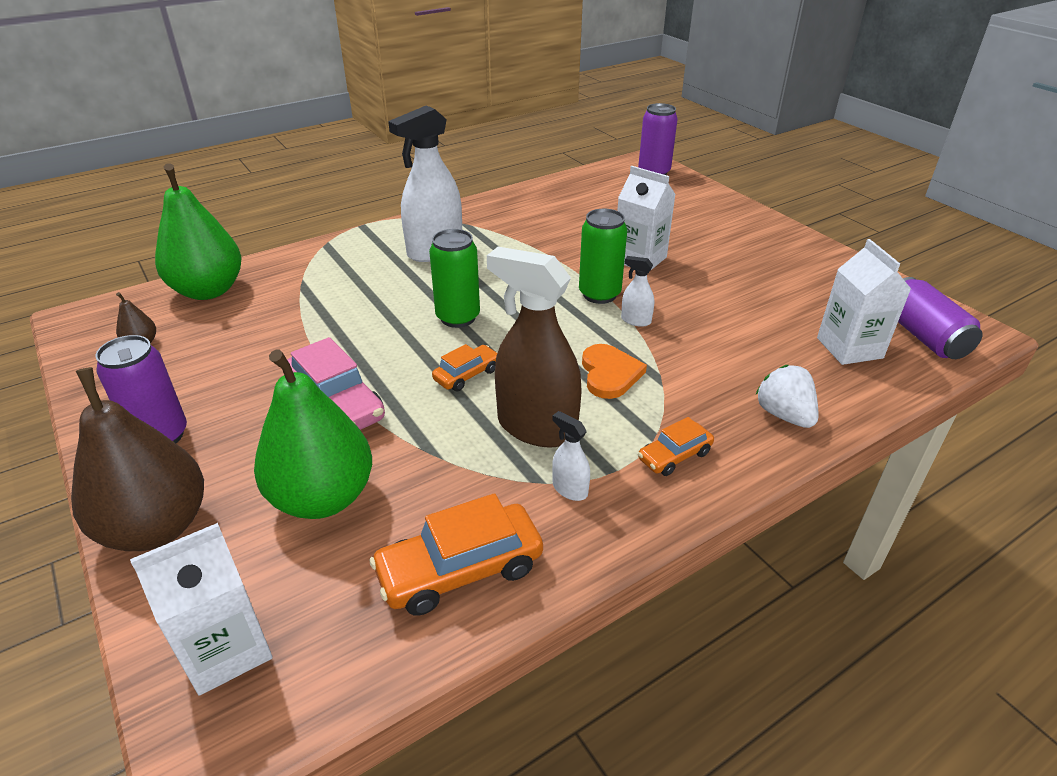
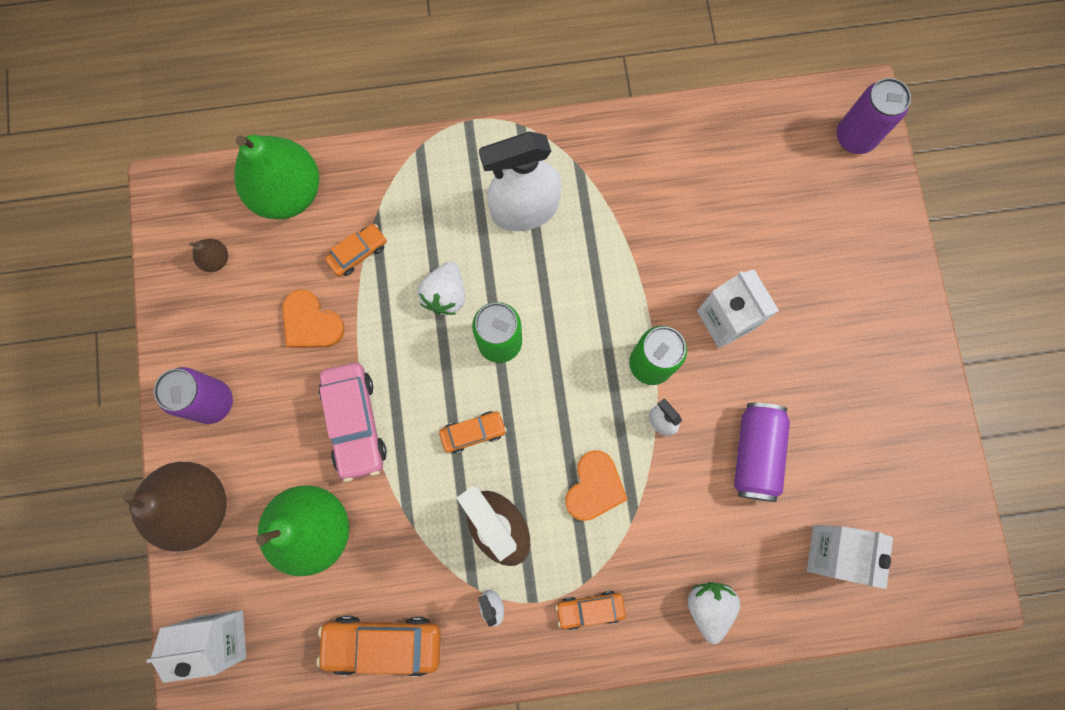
camera: 25 degrees right, 40 degrees up
(260, 354) = (311, 323): none -> orange heart
(293, 305) = (358, 253): none -> orange car
(390, 306) = (445, 294): none -> white strawberry
(923, 336) = (916, 569): purple can -> purple can (755, 453)

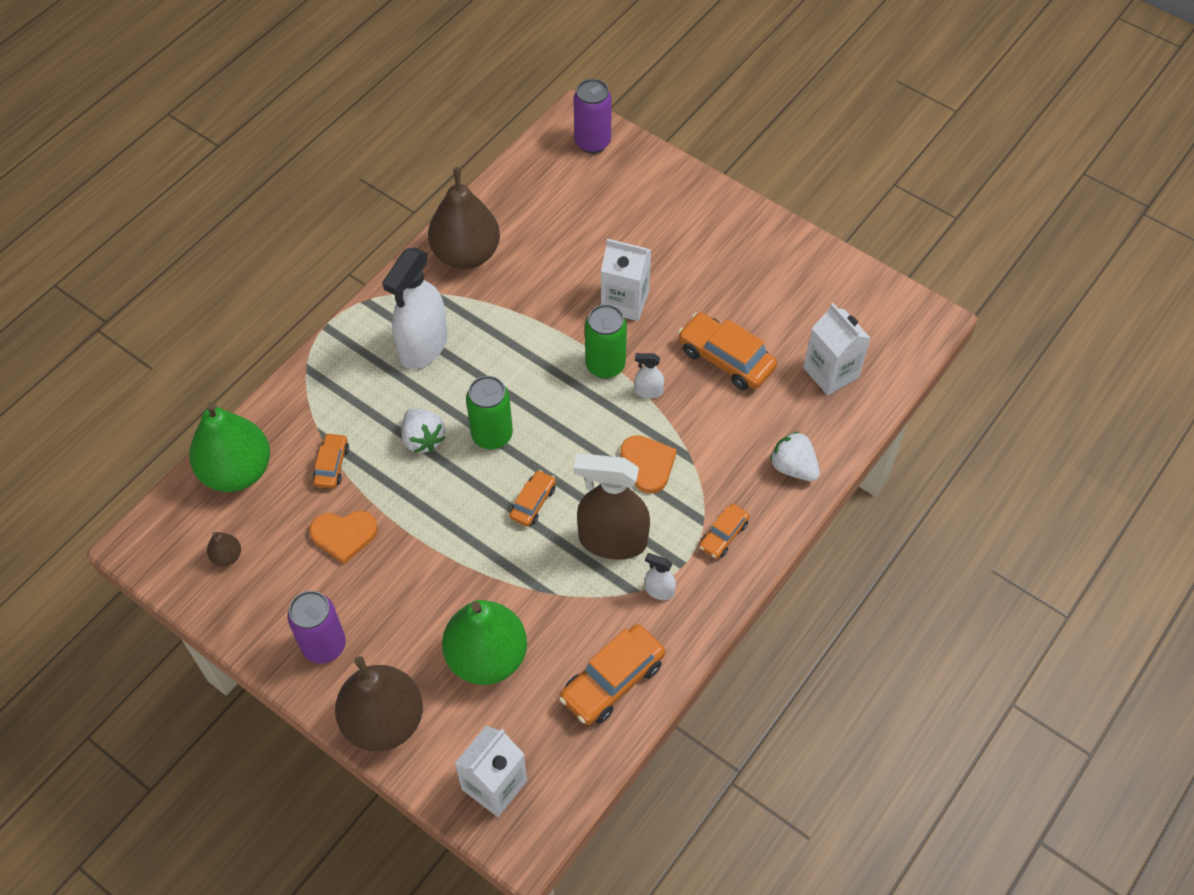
camera: 45 degrees left, 20 degrees down
(355, 422) = (444, 567): pink car -> none
(640, 154) = (466, 254): none -> brown pear
(755, 453) = (725, 359): purple can -> orange car

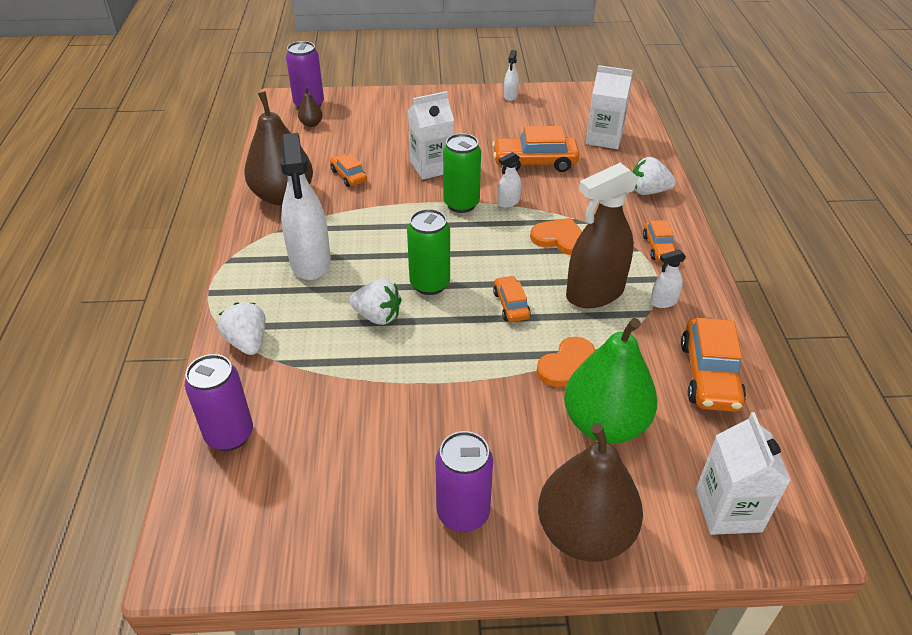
camera: 40 degrees left, 15 degrees down
(227, 556) = (289, 507): brown pear -> brown pear (311, 124)
(237, 471) = (229, 435): green pear -> purple can
(312, 397) = (247, 342): none -> white strawberry
(331, 465) = (318, 377): orange car -> orange car (348, 176)
(344, 535) = (385, 419): orange heart -> orange heart (569, 366)
(801, 252) = (510, 96): none -> white spray bottle

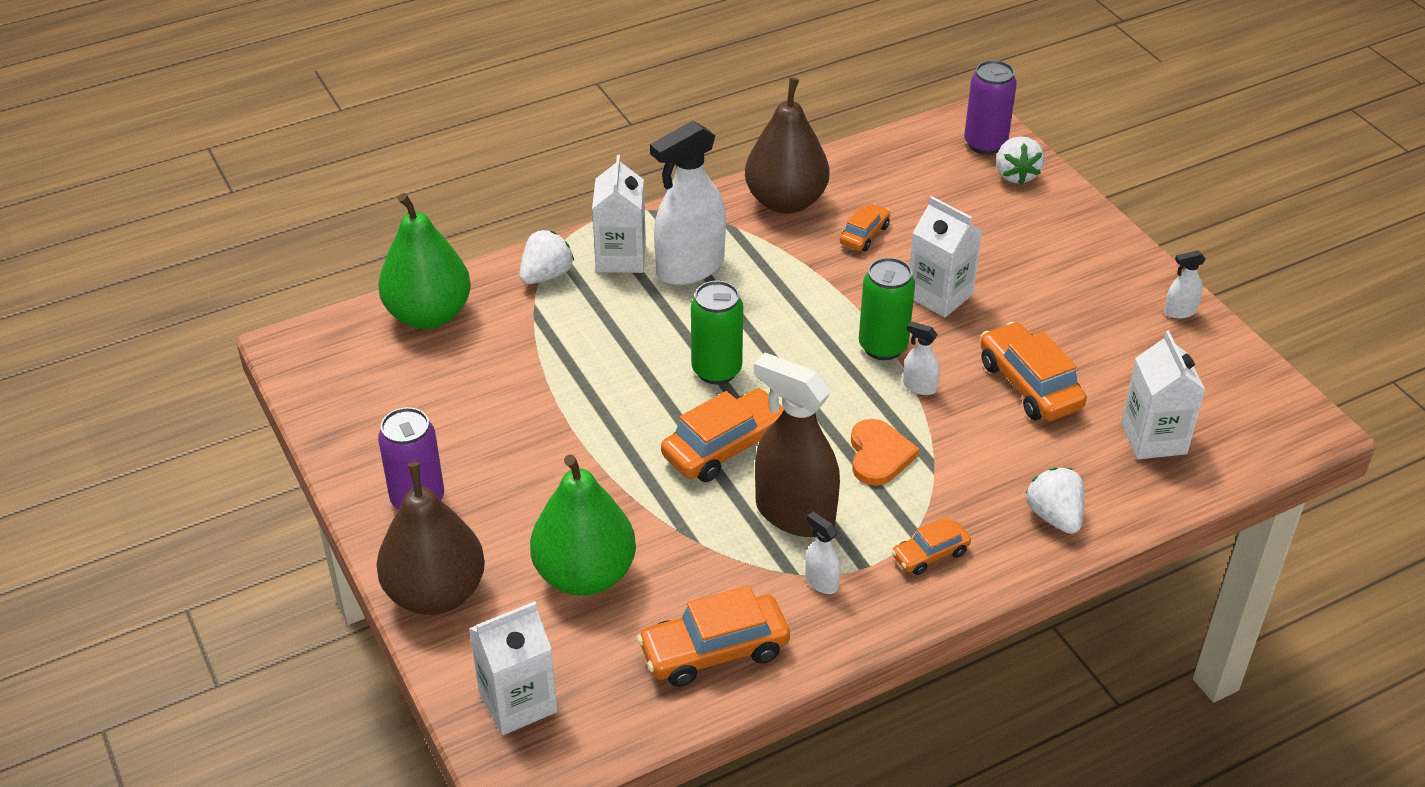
camera: 65 degrees right, 0 degrees up
(229, 435) = (429, 315): purple can -> green pear
(266, 293) = (621, 257): none -> white carton
(311, 124) = (945, 163): brown pear -> none
(377, 316) = (639, 349): white strawberry -> white strawberry (1016, 175)
(511, 305) = (725, 447): orange car -> orange car, size x1.75
(569, 366) = (655, 523): orange heart -> none

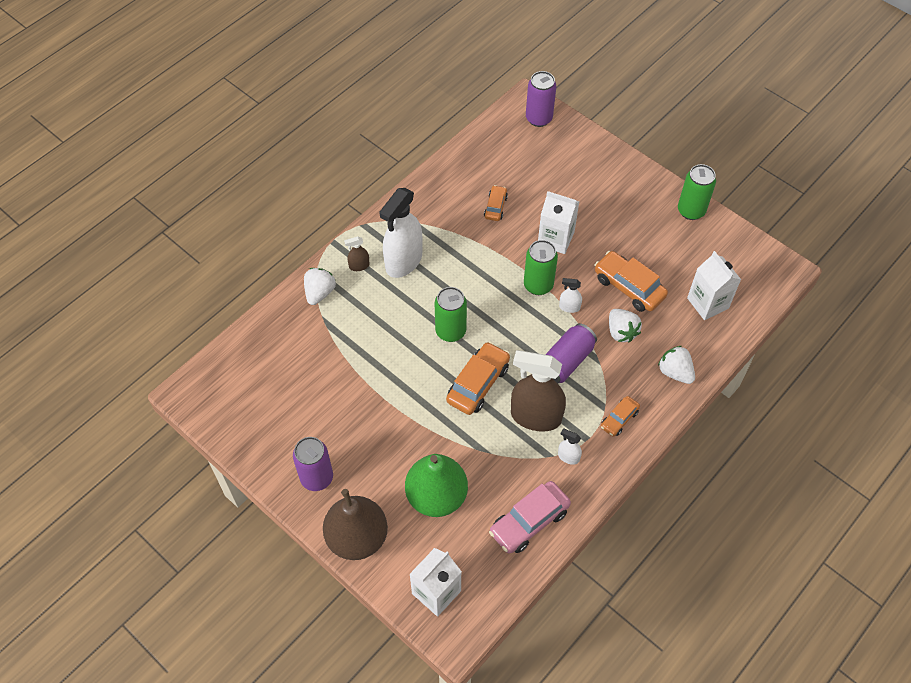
camera: 20 degrees left, 15 degrees up
(429, 315) = (261, 343): green pear -> none
(621, 257) = (359, 266): white carton -> brown spray bottle
(714, 651) = (529, 522): orange car -> pink car
(786, 201) = (440, 195): brown pear -> none
(879, 455) = (566, 361): orange heart -> purple can
(1016, 175) = (565, 137): white strawberry -> white strawberry (621, 332)
(1180, 311) = (691, 211): white spray bottle -> green can

